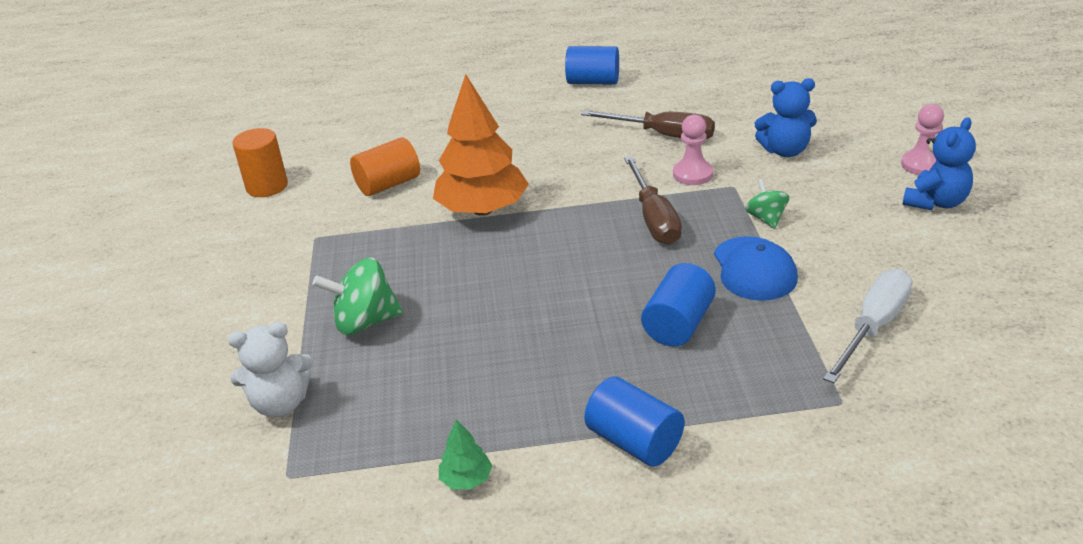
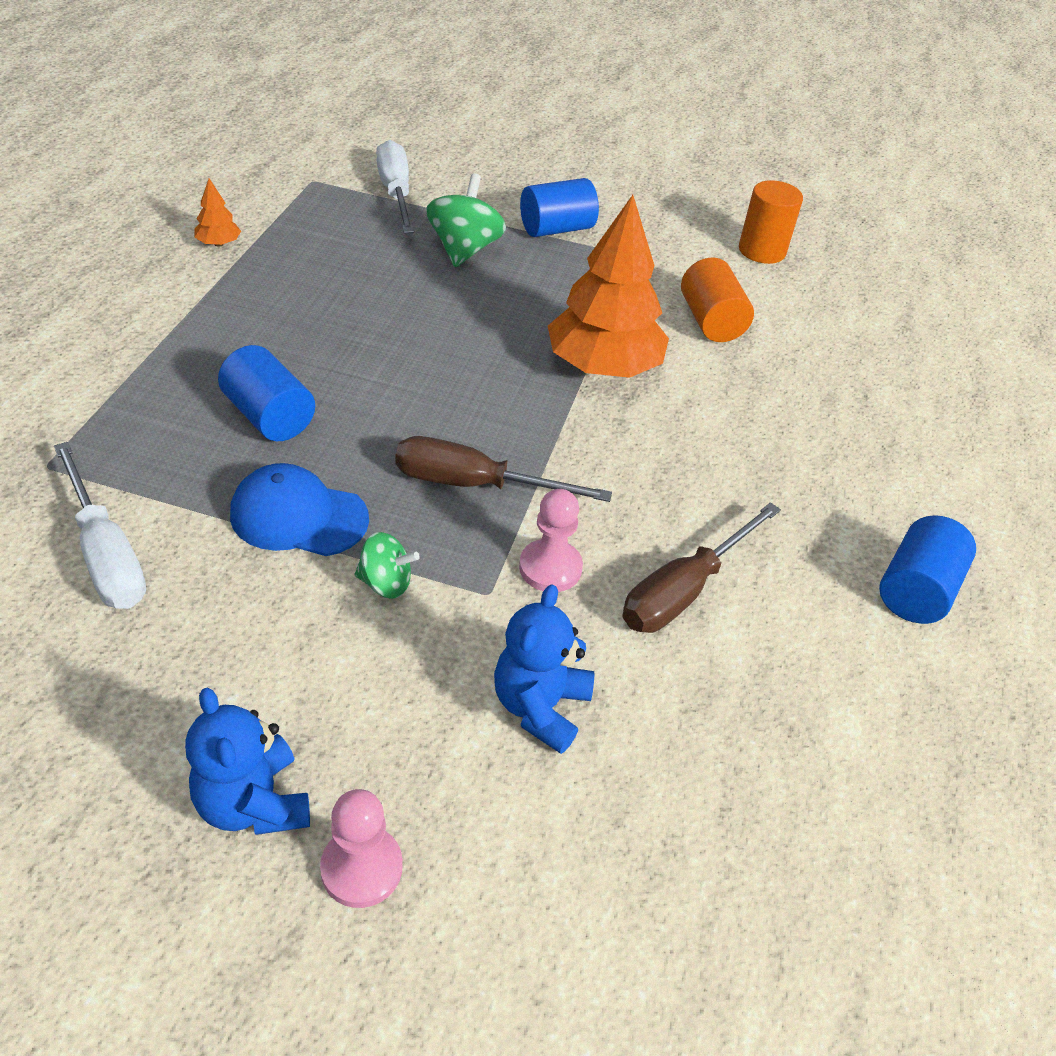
camera: 105 degrees right, 10 degrees up
(281, 404) = (396, 193): white teddy bear -> white screwdriver
(466, 479) = (219, 243): green tree -> orange tree
(634, 441) = (157, 328): blue cylinder -> blue cylinder (556, 229)

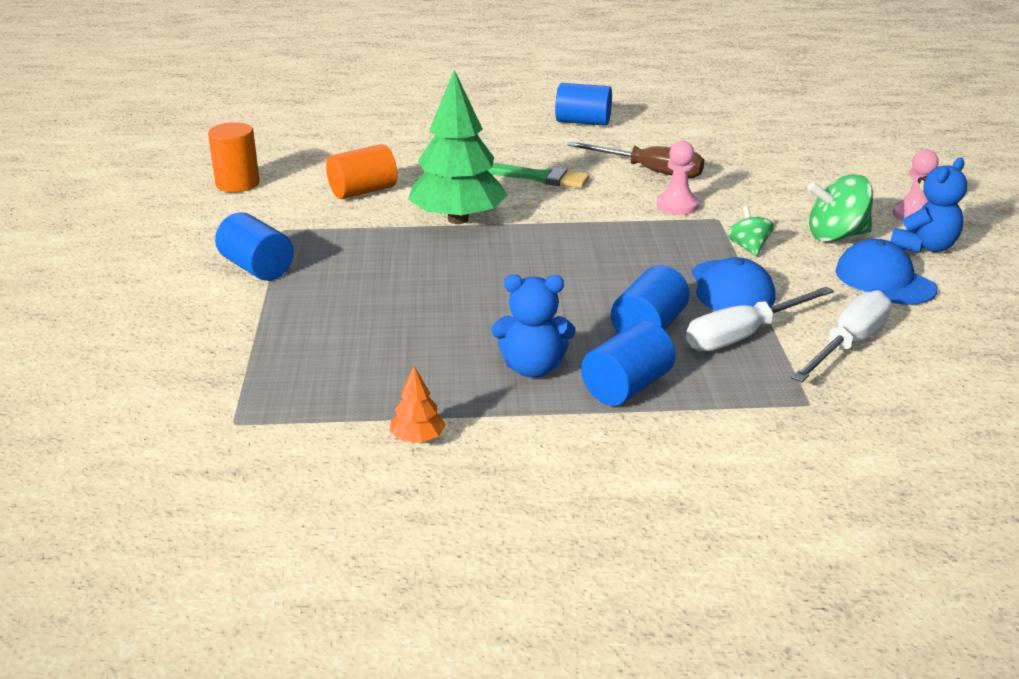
camera: 105 degrees left, 15 degrees down
(184, 364) = (627, 387): none -> blue cylinder
(204, 682) = (884, 280): none -> blue cap
(396, 193) = (234, 363): white screwdriver -> white screwdriver (743, 335)
(464, 249) = (327, 302): green spinning top -> green spinning top (836, 236)
(474, 484) = (633, 239): brown screwdriver -> none
(540, 707) = (774, 193): blue teddy bear -> blue teddy bear (532, 368)
(603, 366) = (458, 219): orange tree -> green tree
(702, 467) = (539, 177): none -> green brush

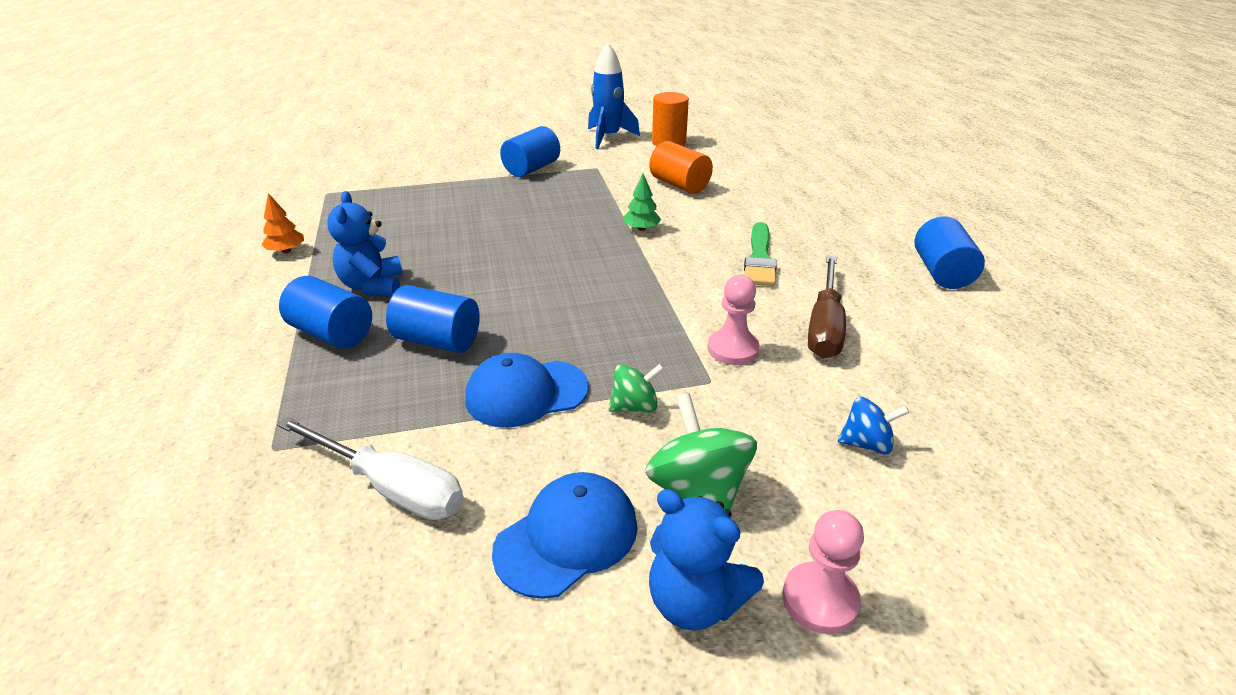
camera: 80 degrees right, 5 degrees up
(189, 215) = (608, 137): none -> blue rocket
(458, 219) = (641, 228): green tree -> green tree, size x0.41
(743, 335) = (418, 402): white screwdriver -> none
(785, 182) = (866, 444): none -> blue spinning top

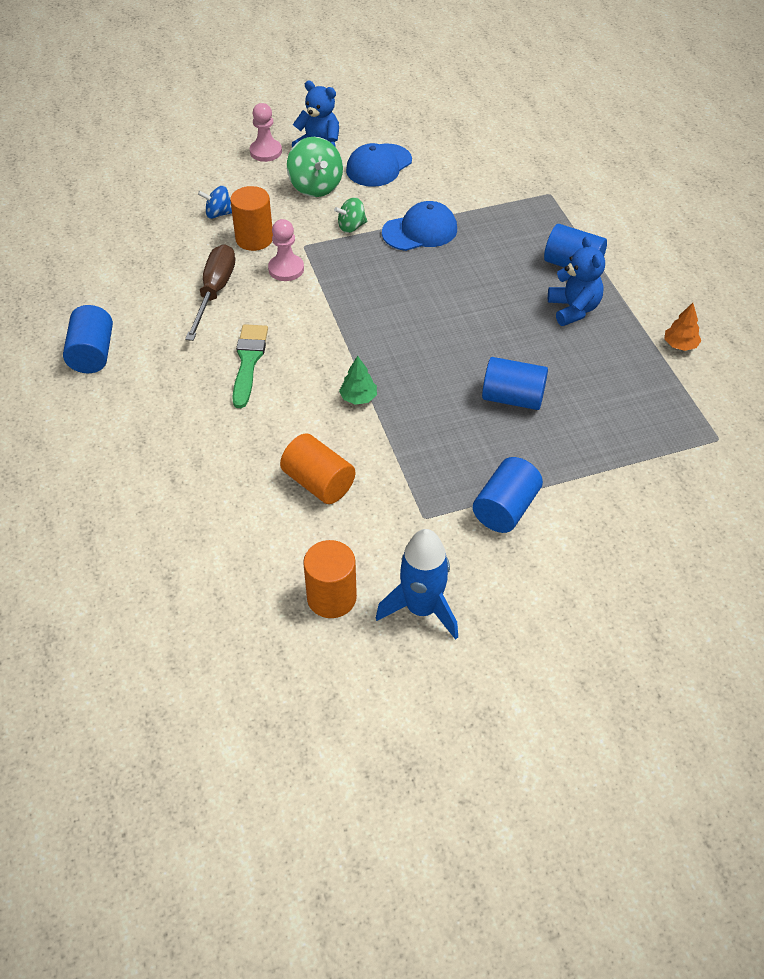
camera: 175 degrees right, 15 degrees up
(390, 487) = (473, 180): white screwdriver -> none
(437, 341) = (494, 263): blue cylinder -> blue cylinder (513, 398)
(790, 395) = (254, 239): none -> orange cylinder

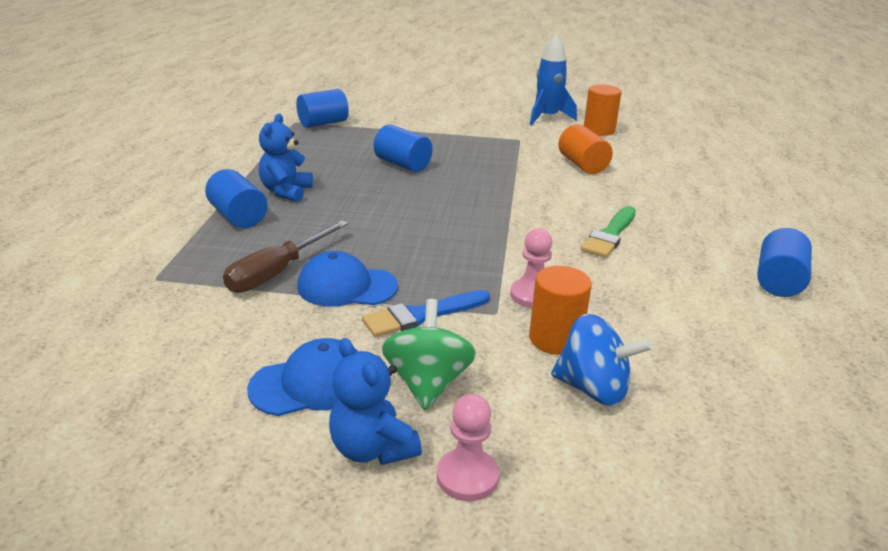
camera: 155 degrees left, 20 degrees down
(215, 292) = (627, 297): brown screwdriver -> brown screwdriver (277, 272)
(218, 214) = (593, 389): blue spinning top -> blue spinning top, size x1.67
(351, 227) = (422, 315): green spinning top -> blue brush
(358, 398) = (523, 192): green tree -> none
(505, 508) = (464, 131): blue cylinder -> blue cylinder (323, 123)
(680, 345) = (242, 156): orange tree -> none

